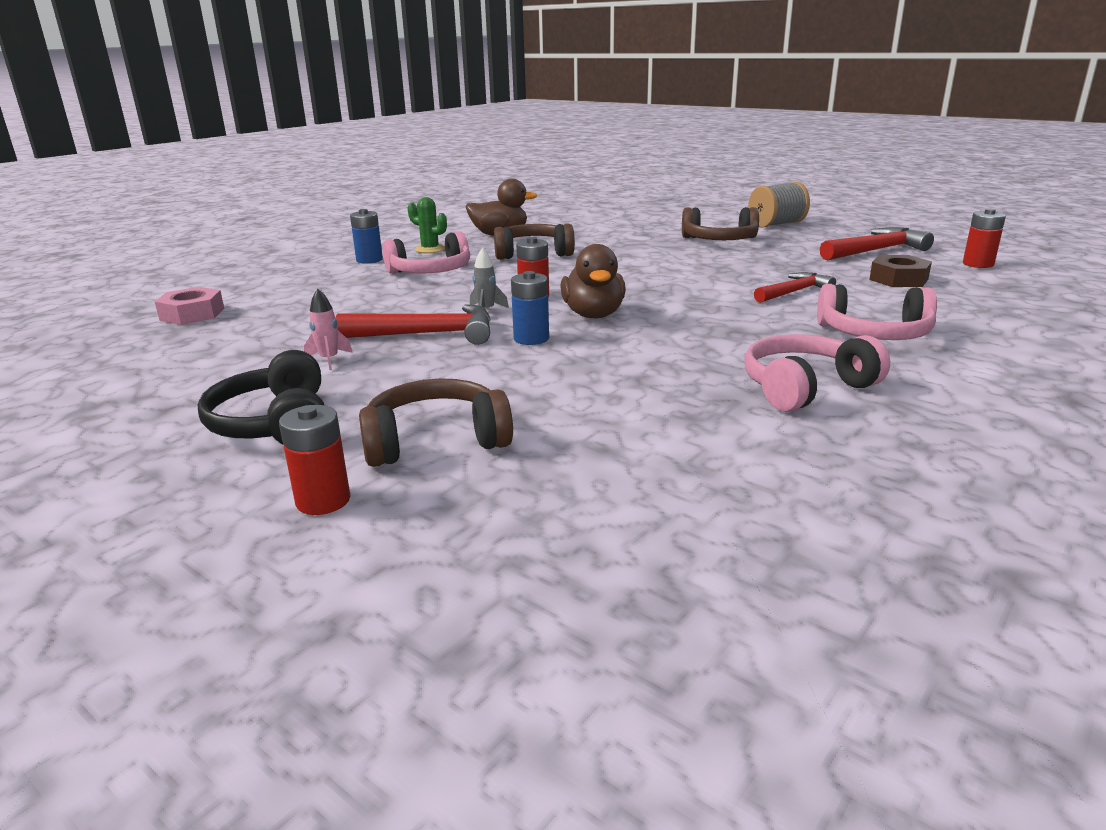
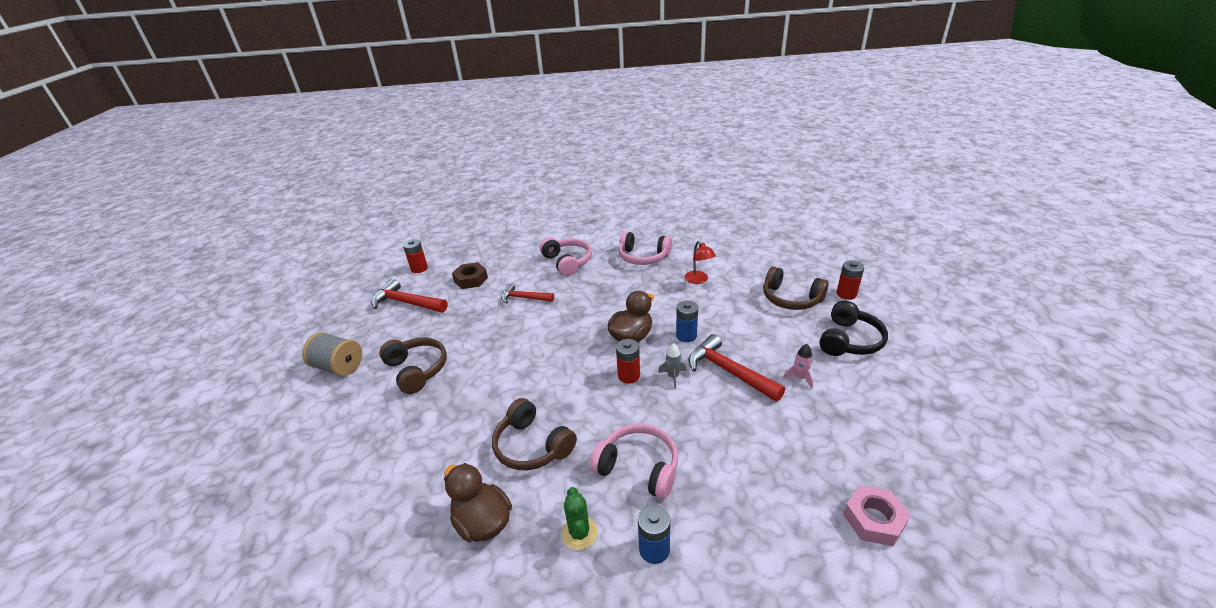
camera: 130 degrees left, 10 degrees up
(640, 398) = (698, 280): none -> red lamp

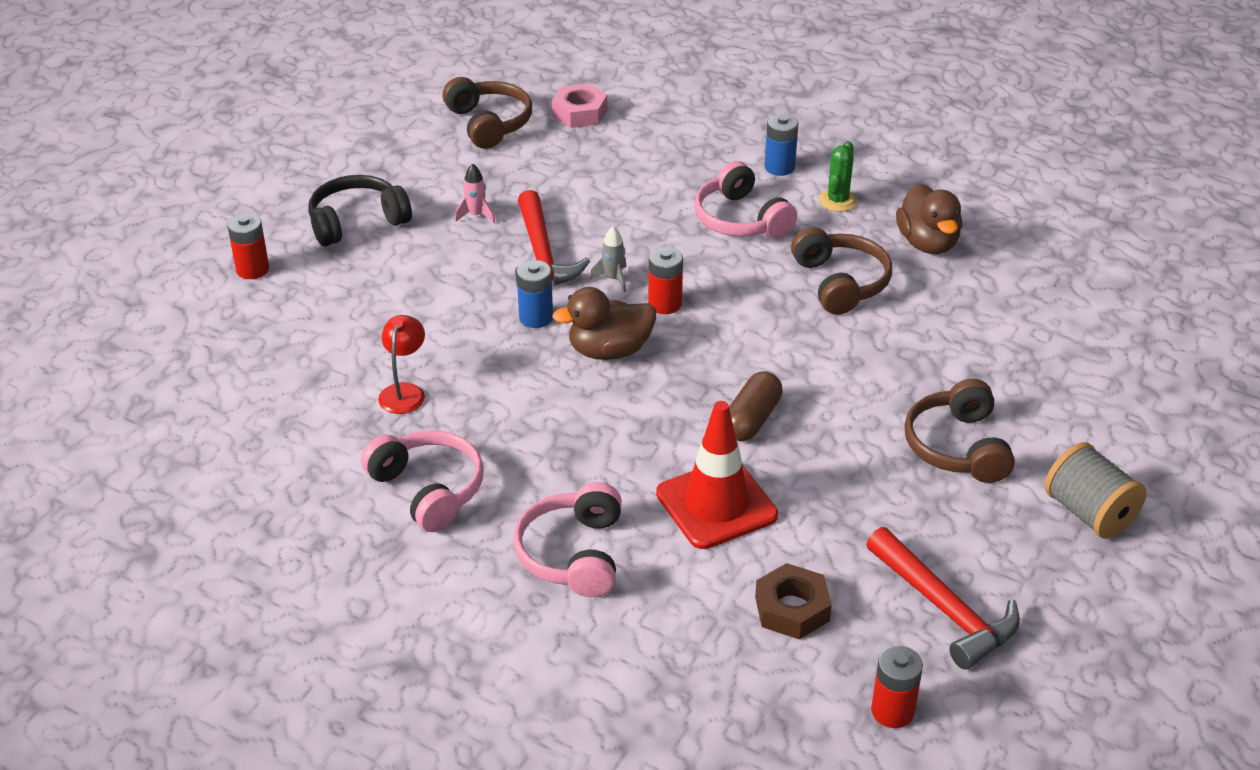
camera: 150 degrees left, 5 degrees up
(524, 298) = (716, 504): red hammer -> red traffic cone
(532, 337) = (751, 419): none -> brown capsule
(791, 299) = (329, 298): brown headphones -> brown headphones (489, 123)

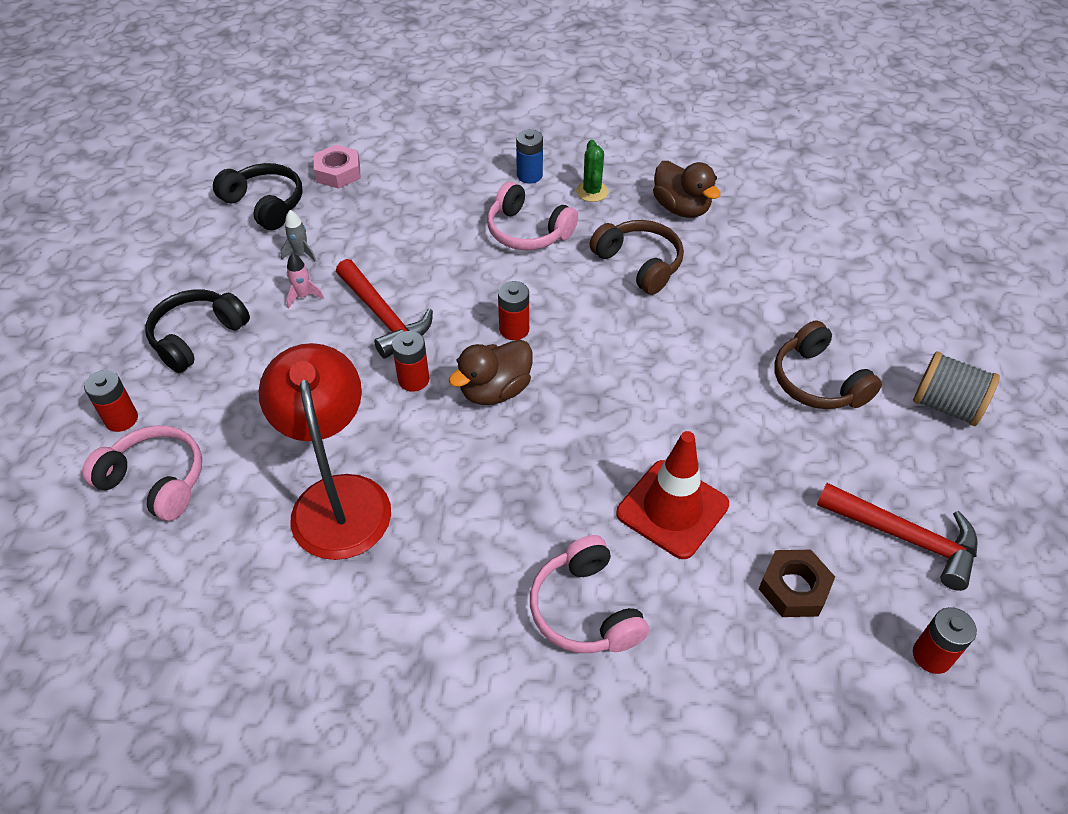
camera: 25 degrees left, 10 degrees up
(404, 392) = (338, 498): red lamp -> red lamp, size x2.21
(428, 489) = (418, 594): pink headphones -> pink headphones (155, 481)
(489, 123) = (265, 204): brown headphones -> black headphones
(536, 317) = (413, 380): blue battery -> red battery
(613, 279) = (457, 320): grey rocket -> grey rocket (301, 253)
(751, 419) = (649, 415): brown capsule -> none

